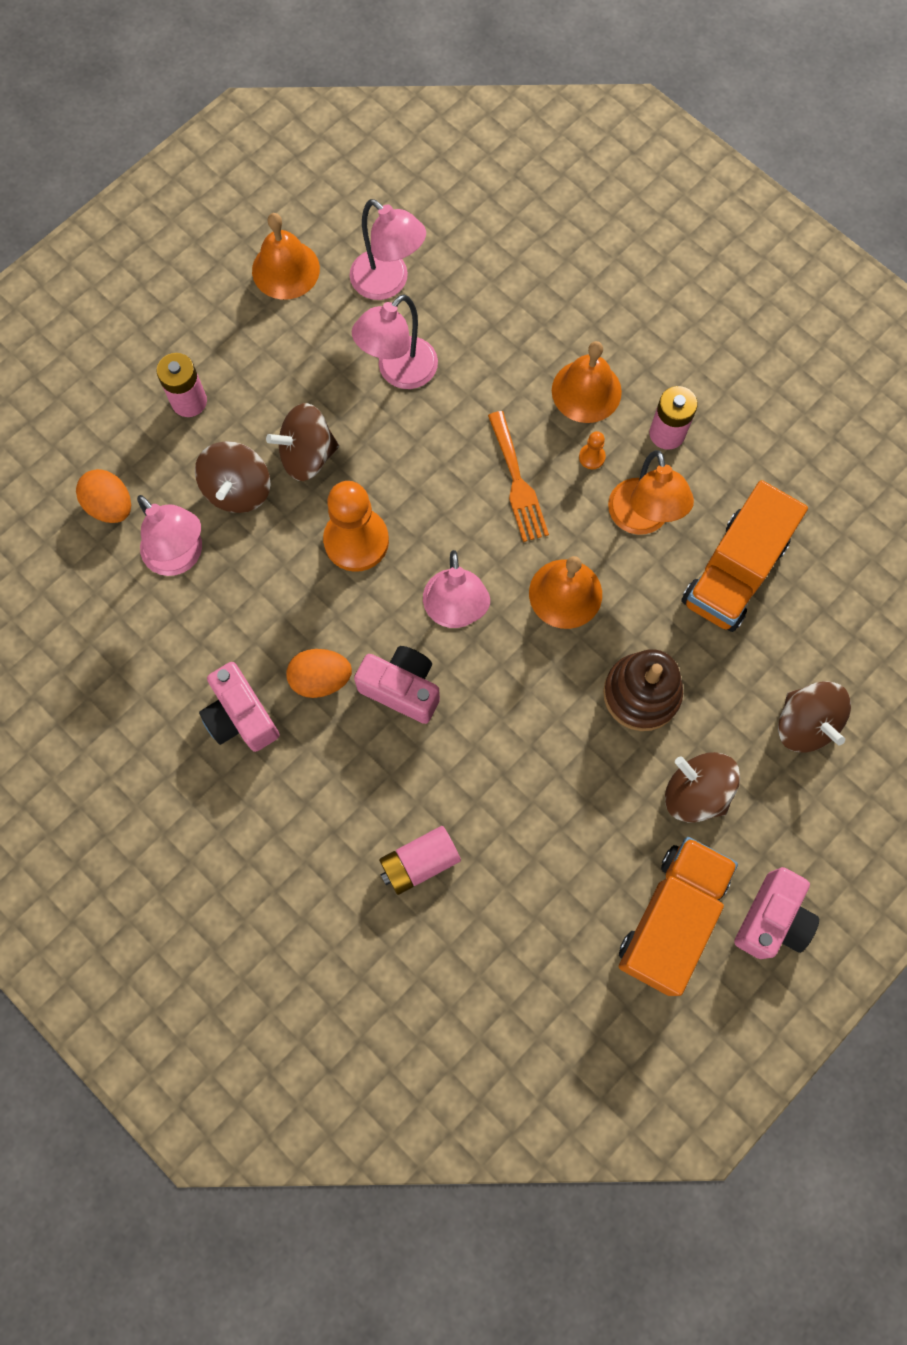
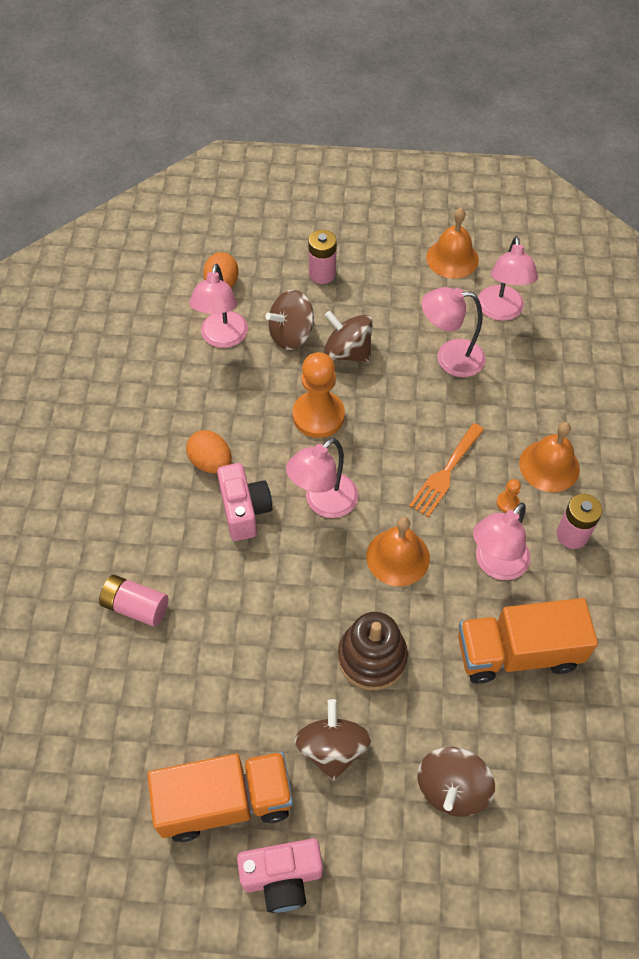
camera: 50 degrees right, 15 degrees down
(241, 717) = (149, 439): pink camera -> none
(641, 519) = (495, 565): orange lamp -> pink lamp

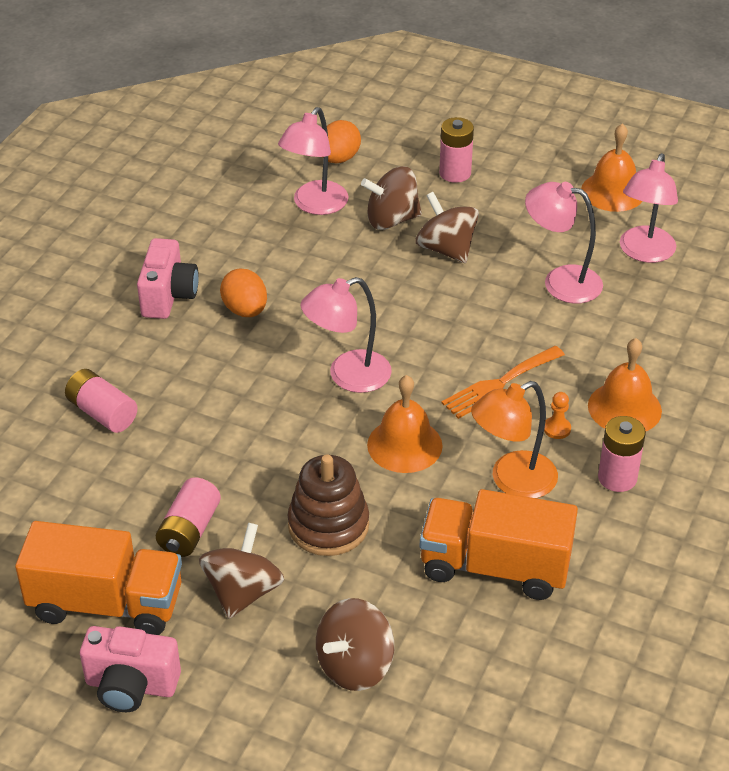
camera: 20 degrees right, 15 degrees down
(244, 510) = (259, 361): pink camera -> pink camera (168, 296)
(261, 702) = (189, 530): none -> pink battery
(318, 416) = (383, 298): orange pawn -> none
(495, 565) = (512, 481): pink lamp -> orange lamp

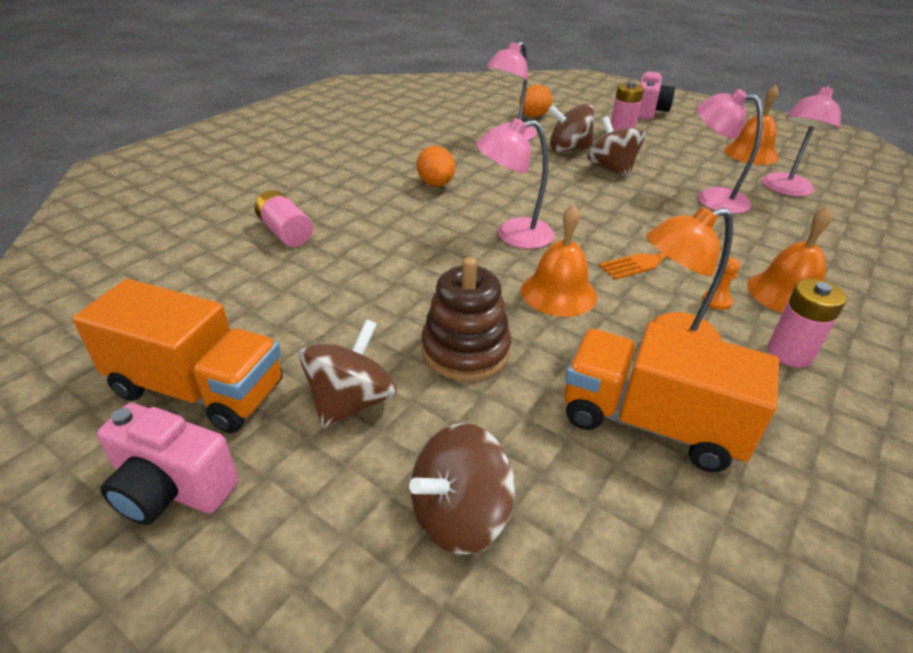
camera: 10 degrees right, 5 degrees down
(168, 296) = (377, 170): pink camera -> pink camera (648, 112)
(189, 530) = (320, 333): pink battery -> none

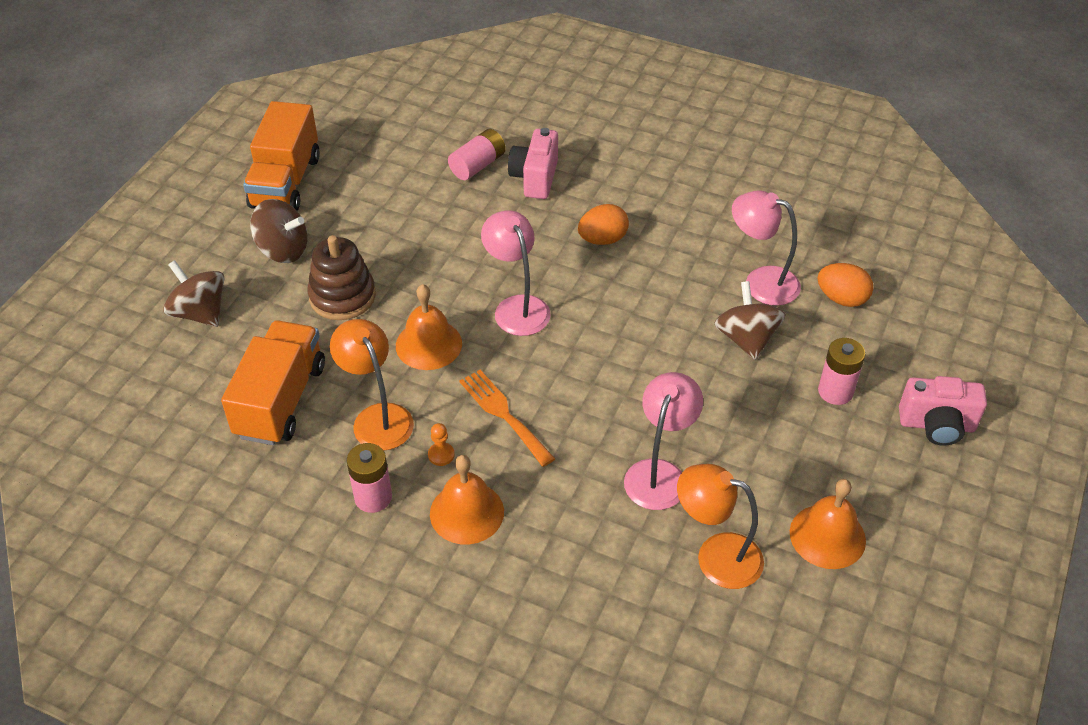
camera: 80 degrees right, 10 degrees up
(172, 489) = (211, 199): pink camera -> pink camera (535, 178)
(611, 169) = (703, 380): brown spinning top -> none
(785, 190) = (716, 556): pink lamp -> orange lamp

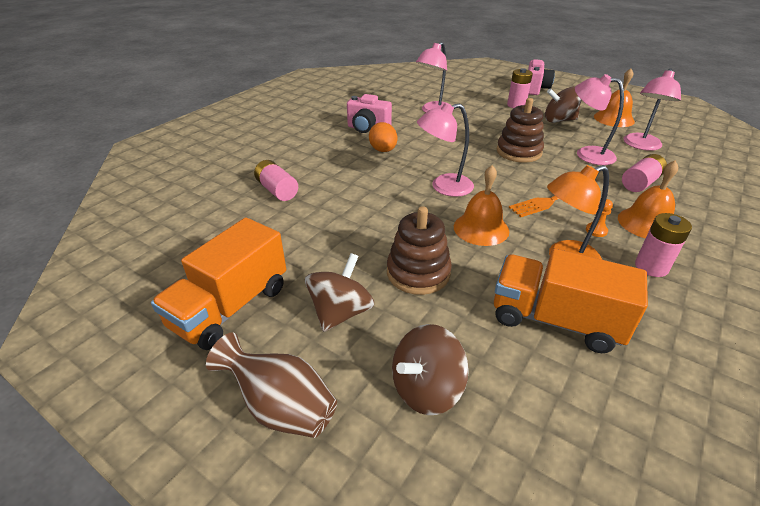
camera: 80 degrees left, 10 degrees down
(184, 235) = (281, 407): none -> brown vase
(285, 182) = (231, 307): orange truck -> orange truck turned 105 degrees clockwise
(535, 178) = (307, 168): pink camera -> pink camera (368, 129)
(577, 527) = (640, 183): none -> pink battery
(641, 387) = (518, 152): none -> brown stacking toy
(716, 556) = (640, 145): orange lamp -> pink lamp
(746, 339) = (478, 120): brown spinning top -> brown spinning top (559, 120)
(841, 298) = (449, 96): orange egg -> none

